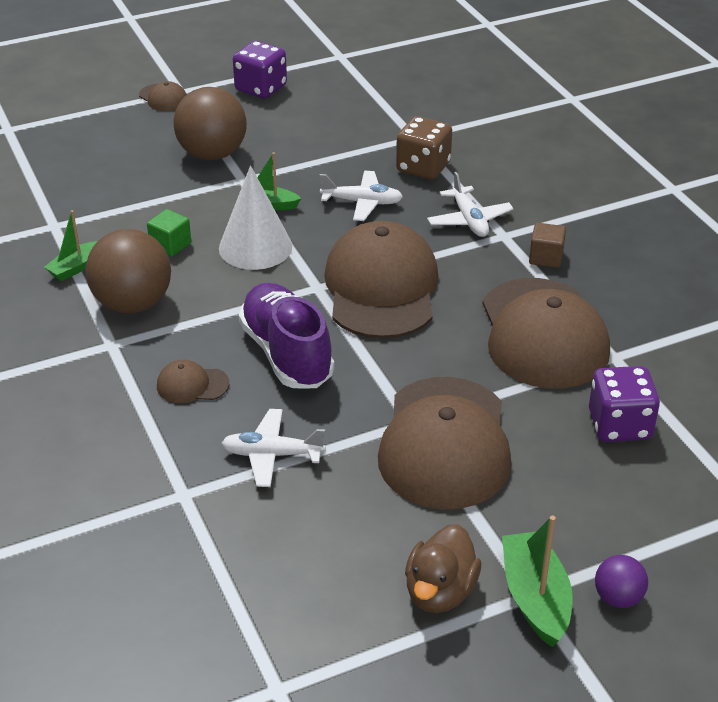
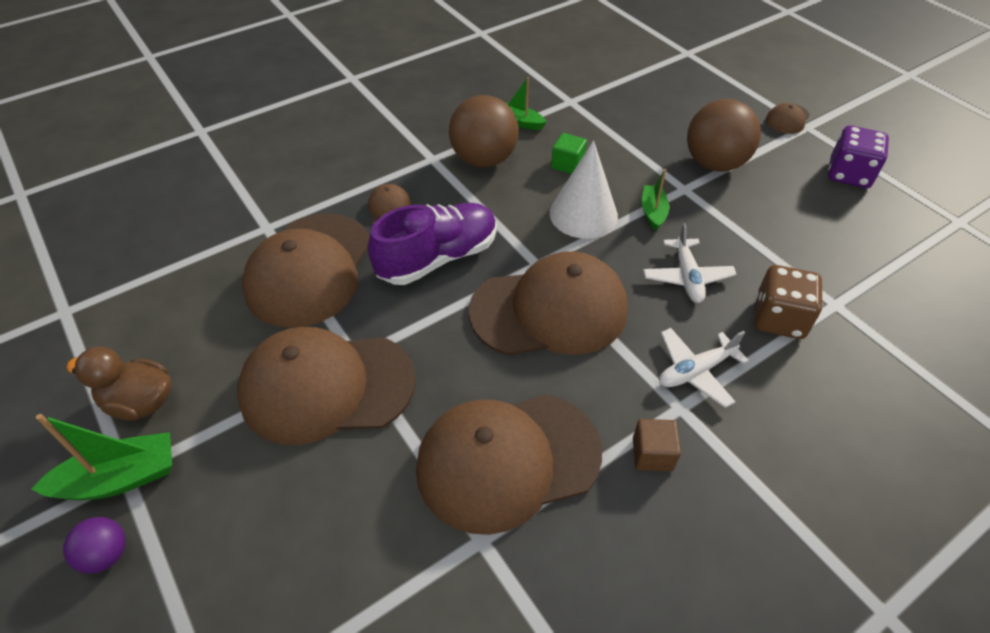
camera: 80 degrees right, 10 degrees up
(272, 455) = (309, 269): white plane -> brown cap
(619, 425) = (361, 549): purple dice -> none

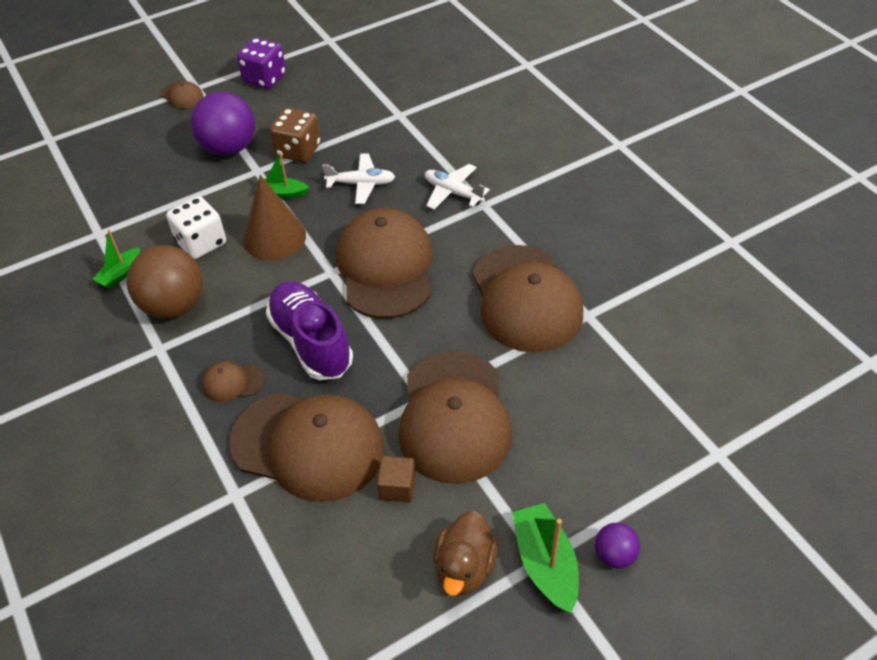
camera: 85 degrees left, 0 degrees up
(567, 164) = (201, 243): green cube -> white dice
(583, 214) = (274, 237): white cone -> brown cone
(652, 454) = (520, 223): brown cube -> brown cube (397, 487)
(695, 371) = (453, 192): white plane -> white plane turned 150 degrees clockwise
(714, 163) = (229, 148): brown ball -> purple ball
(778, 319) = (409, 144): brown dice -> brown dice (298, 150)

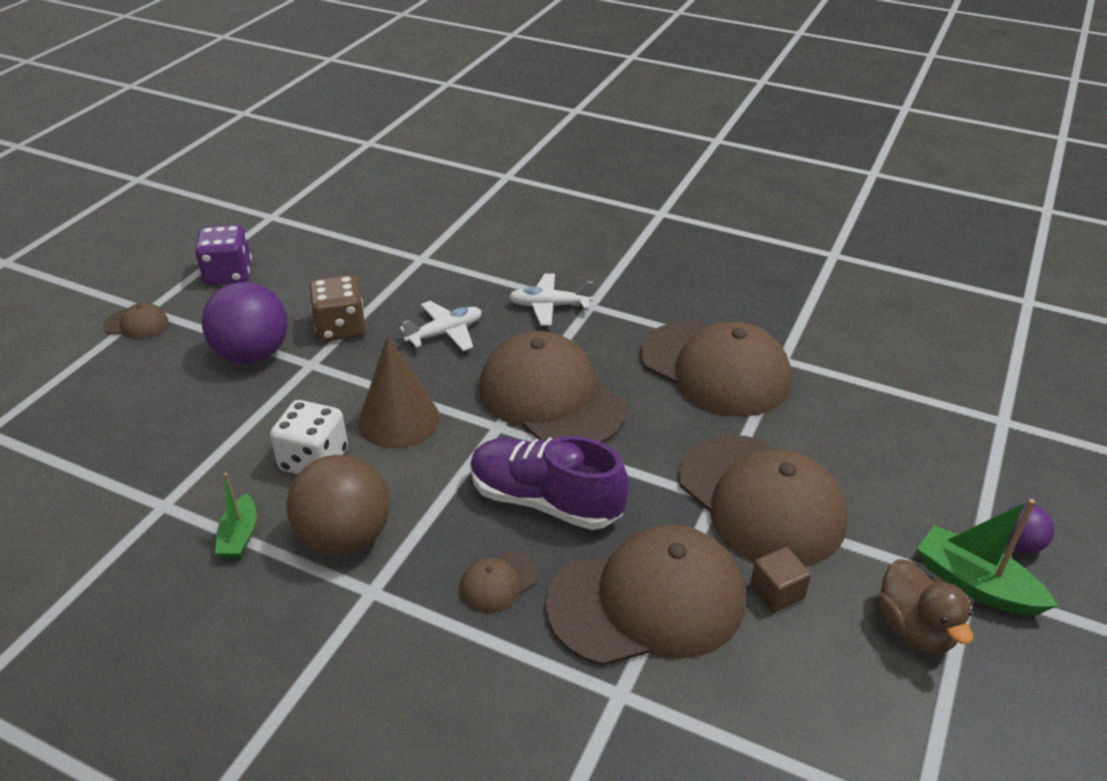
camera: 35 degrees left, 10 degrees down
(282, 193) = (364, 374): green boat -> none

